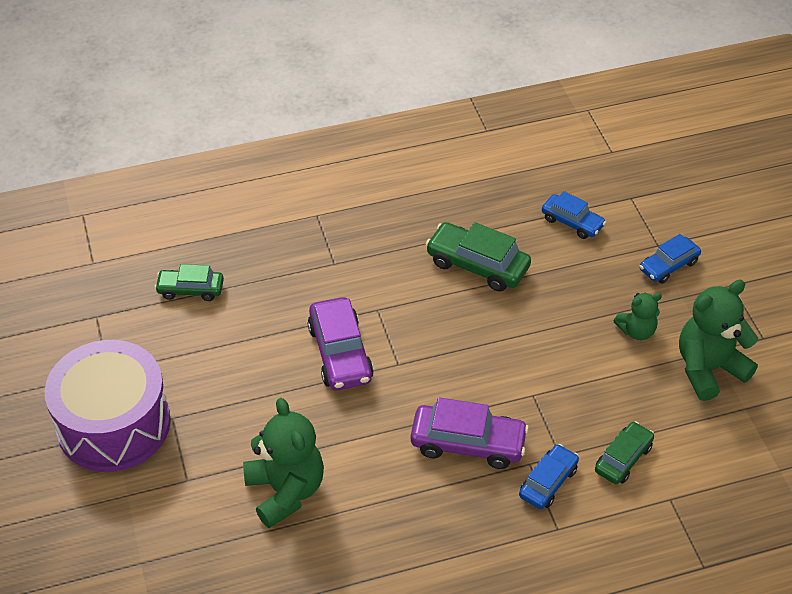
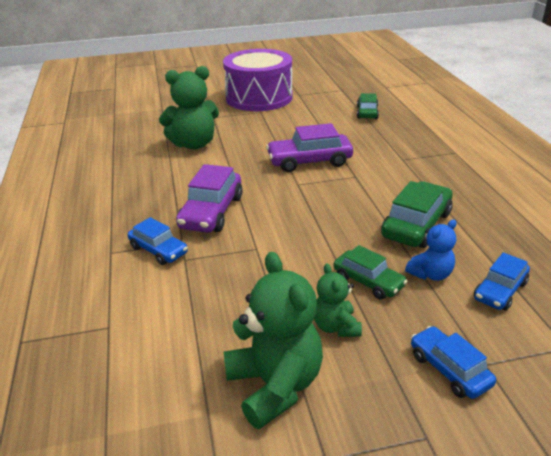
camera: 95 degrees right, 15 degrees down
(556, 263) = (430, 274): none -> blue teddy bear
(623, 458) = (168, 298): green car -> green car (368, 281)

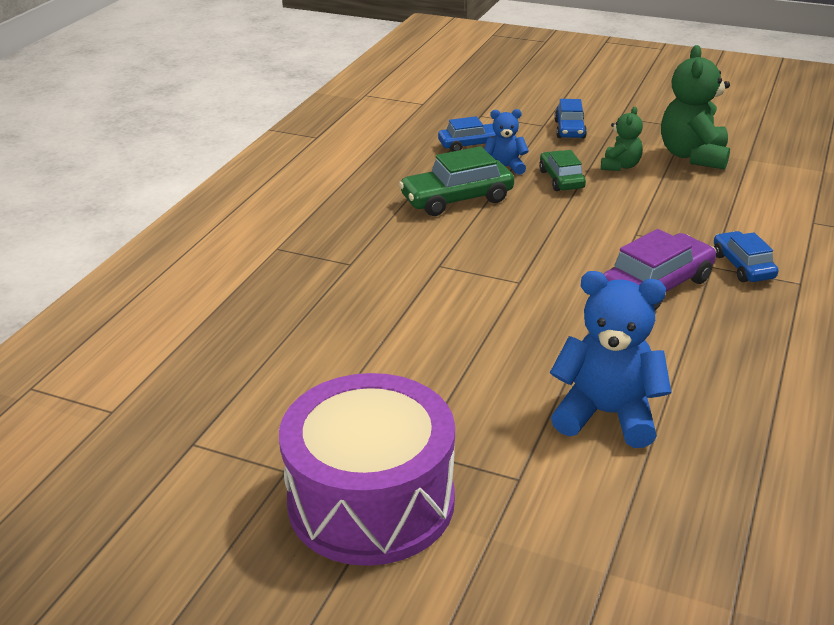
camera: 145 degrees left, 0 degrees up
(194, 144) = (607, 414): green teddy bear -> blue teddy bear
(309, 161) = (466, 306): purple car -> none
(367, 112) = (255, 360): green car -> none

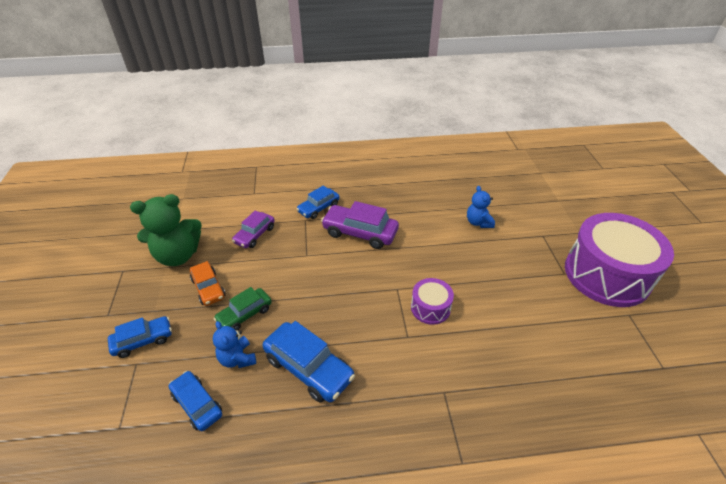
camera: 120 degrees left, 10 degrees up
(457, 199) = (309, 368): green car -> blue car
(465, 295) = (430, 308): none -> purple drum
(607, 414) = (478, 222): blue teddy bear -> blue teddy bear, size x0.55
(620, 166) = (208, 288): green teddy bear -> orange car
(704, 206) = (255, 235): none -> purple car

